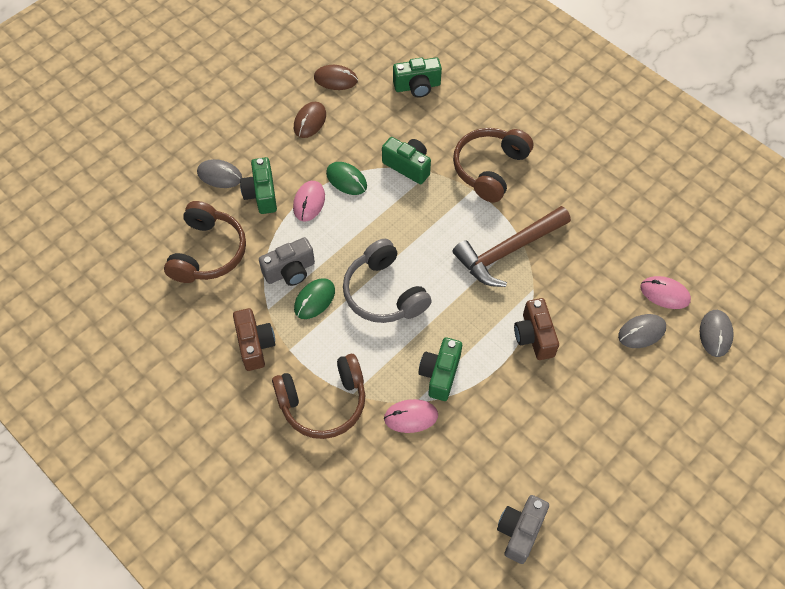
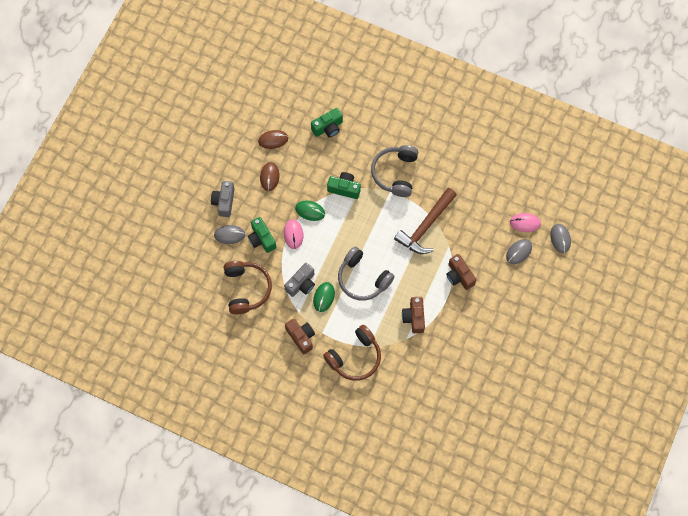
camera: 20 degrees left, 10 degrees up
(411, 417) = (407, 348): pink mouse -> none
(440, 374) = (414, 317): green camera -> brown camera
(489, 169) = (395, 173): brown headphones -> grey headphones
(520, 531) = (488, 390): grey camera -> grey camera (224, 202)

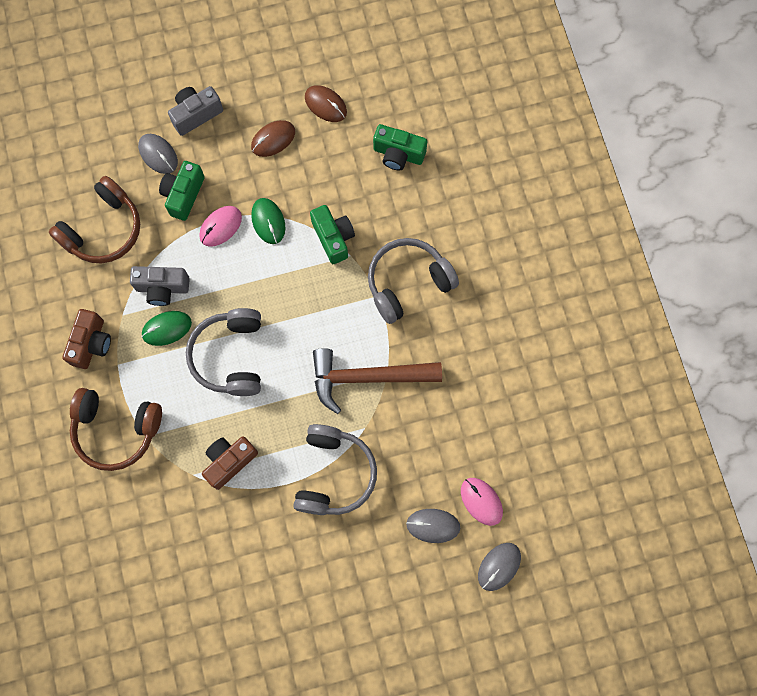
camera: 50 degrees right, 5 degrees up
(459, 276) = (334, 474): brown camera -> grey headphones

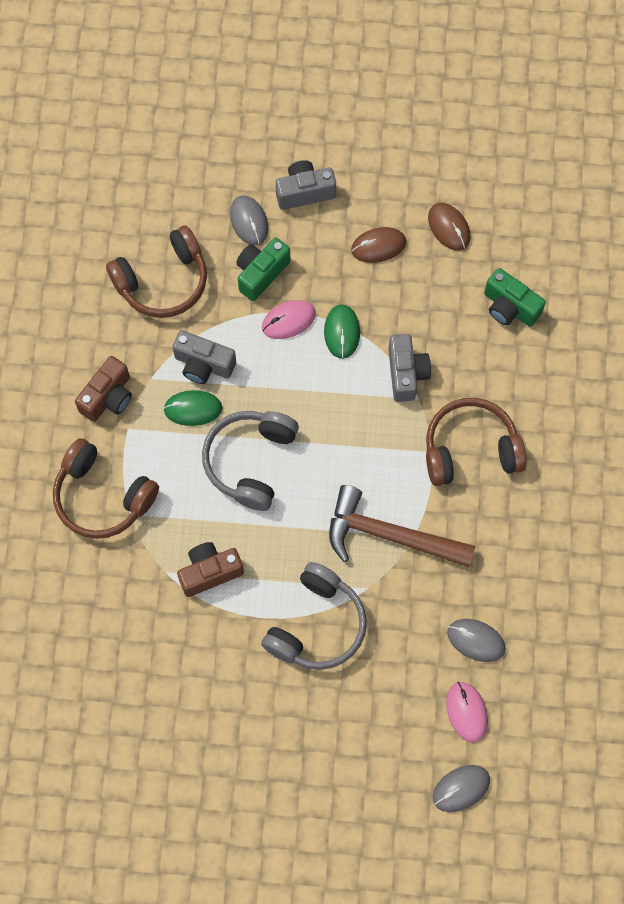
camera: 20 degrees right, 5 degrees down
(333, 238) = (406, 373): green camera -> grey camera
(408, 282) = (470, 449): grey headphones -> brown headphones
(433, 525) = (404, 718): grey mouse -> grey mouse (476, 640)

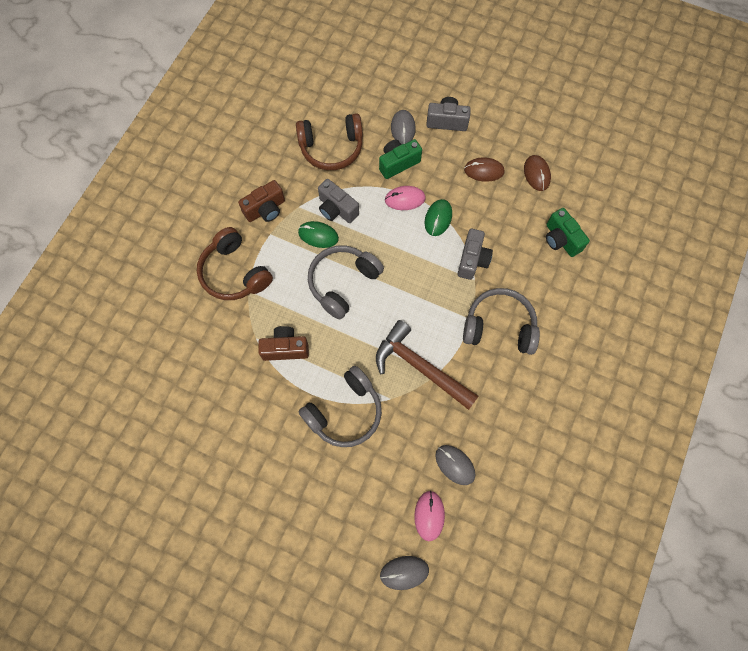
camera: 20 degrees right, 0 degrees up
(470, 449) = (499, 326): brown headphones -> grey headphones

